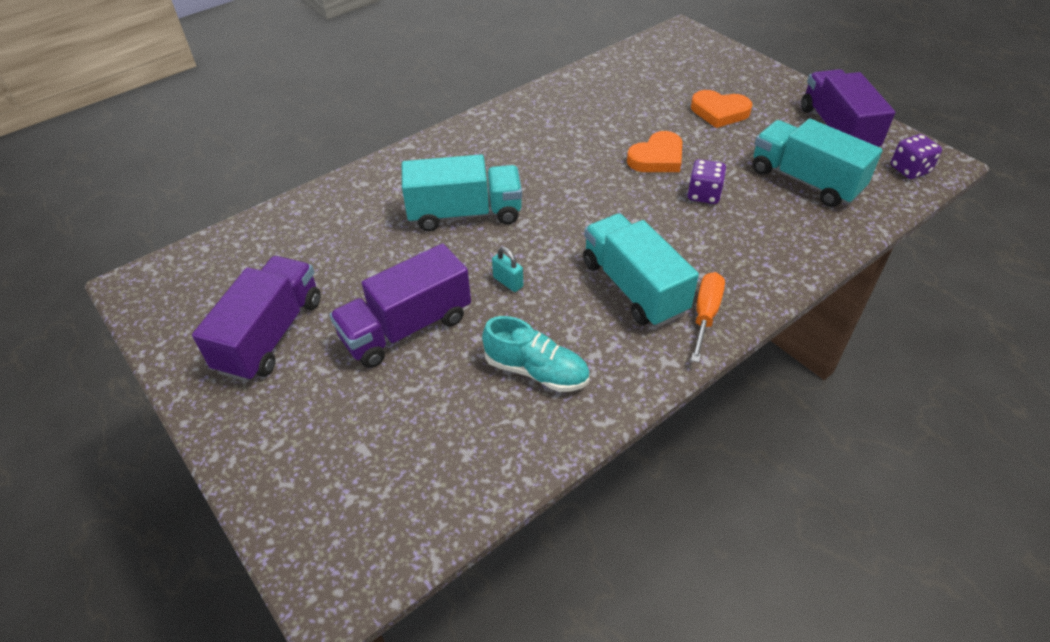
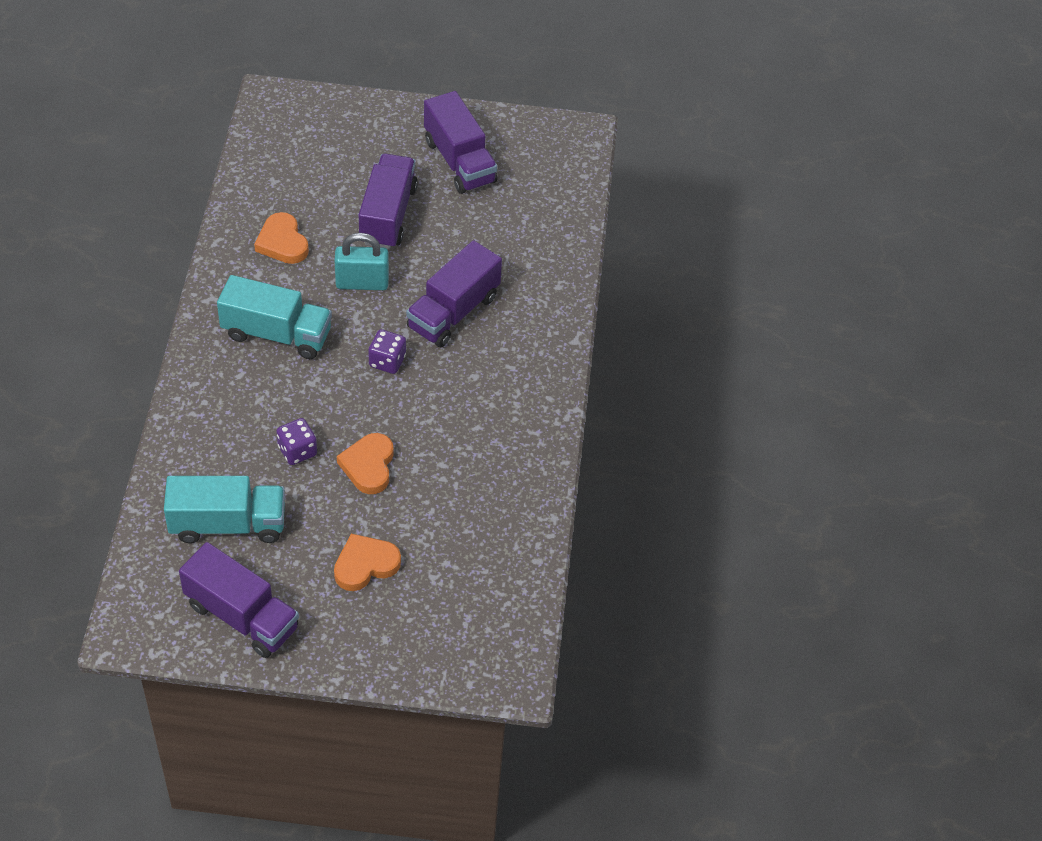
camera: 130 degrees right, 5 degrees up
(465, 213) = (453, 312): turquoise truck -> purple truck
(508, 282) = (362, 283): turquoise padlock -> turquoise padlock, size x1.89
(536, 371) = (282, 242): turquoise shoe -> orange heart
(705, 314) = (212, 345): orange screwdriver -> none
(909, 169) = (147, 602): purple dice -> purple dice (387, 361)

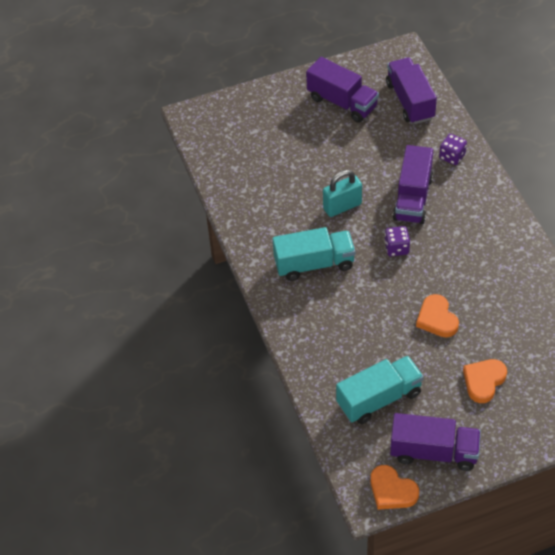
camera: 20 degrees left, 0 degrees up
(282, 242) = (272, 204): orange heart -> orange heart (392, 491)
(297, 451) = (386, 331): purple dice -> purple dice (452, 156)
(388, 215) = (324, 156): purple truck -> purple truck (410, 101)

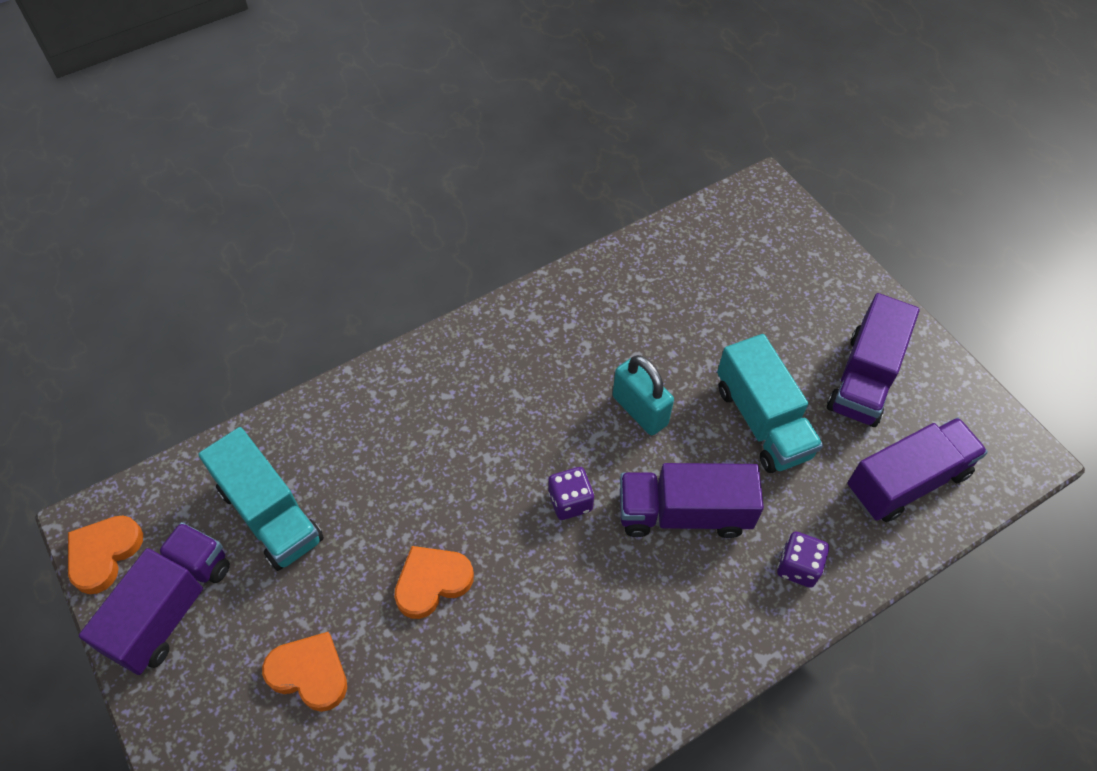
camera: 75 degrees right, 5 degrees up
(314, 264) = (517, 389): turquoise truck -> turquoise truck (762, 421)
(434, 452) = (171, 607): purple truck -> purple truck turned 150 degrees counterclockwise

